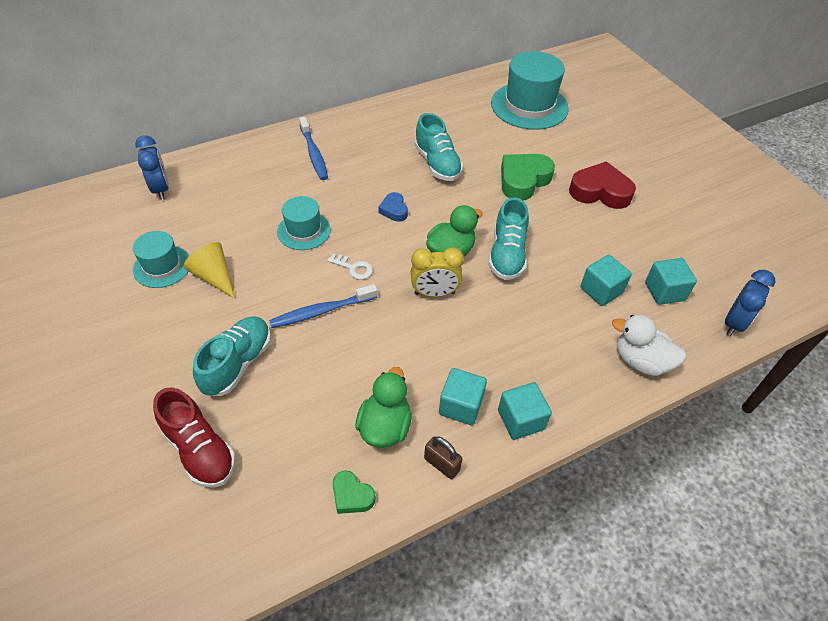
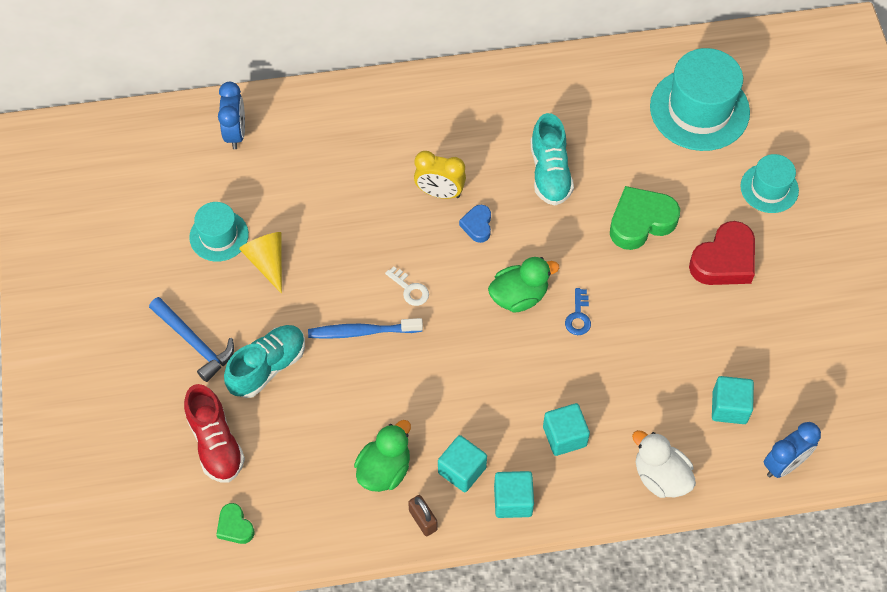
camera: 20 degrees right, 10 degrees up
(156, 361) = (194, 343): none -> blue hammer
(304, 231) = (372, 228): turquoise hat -> turquoise hat (769, 188)
(314, 153) = (413, 122): blue toothbrush -> none
(352, 495) = (334, 524): green heart -> green heart (235, 526)
(434, 293) = (483, 342): yellow clock -> yellow clock (439, 193)
(507, 255) = (578, 316): turquoise shoe -> blue key
(600, 191) = (724, 260): red heart -> red heart turned 105 degrees clockwise
(601, 290) = (660, 387): turquoise cube -> turquoise cube (564, 436)

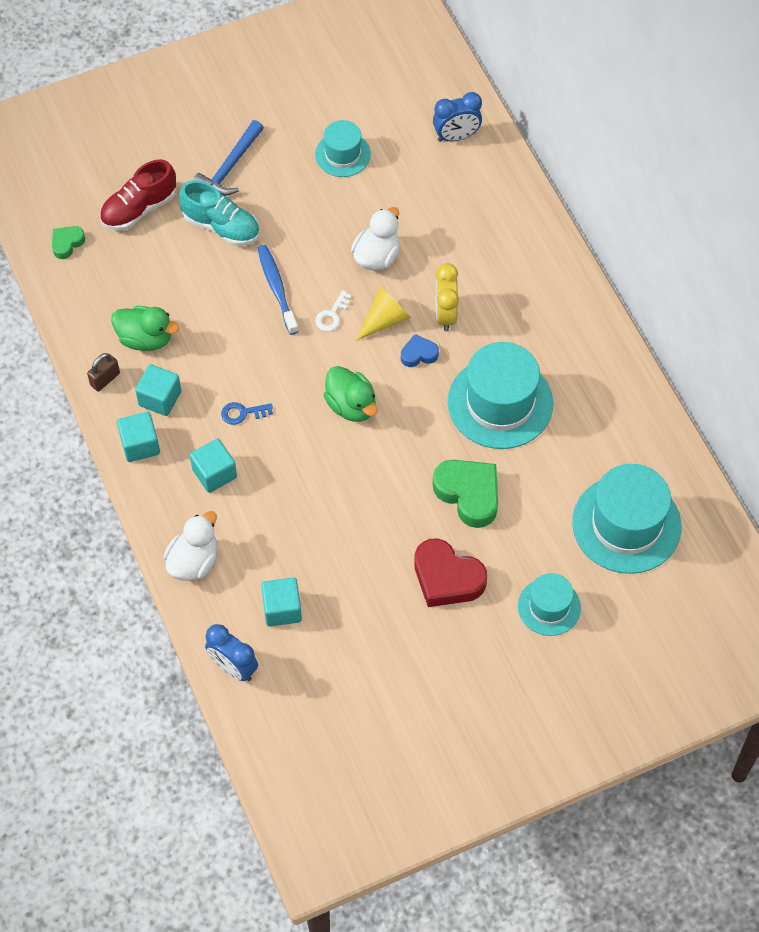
camera: 75 degrees right, 0 degrees up
(267, 262) = (327, 198): yellow cone -> yellow cone (385, 320)
(353, 234) = (377, 256): none -> white duck
(550, 173) = (500, 403): turquoise shoe -> turquoise hat
(578, 316) = (344, 460): blue key -> blue key (242, 413)

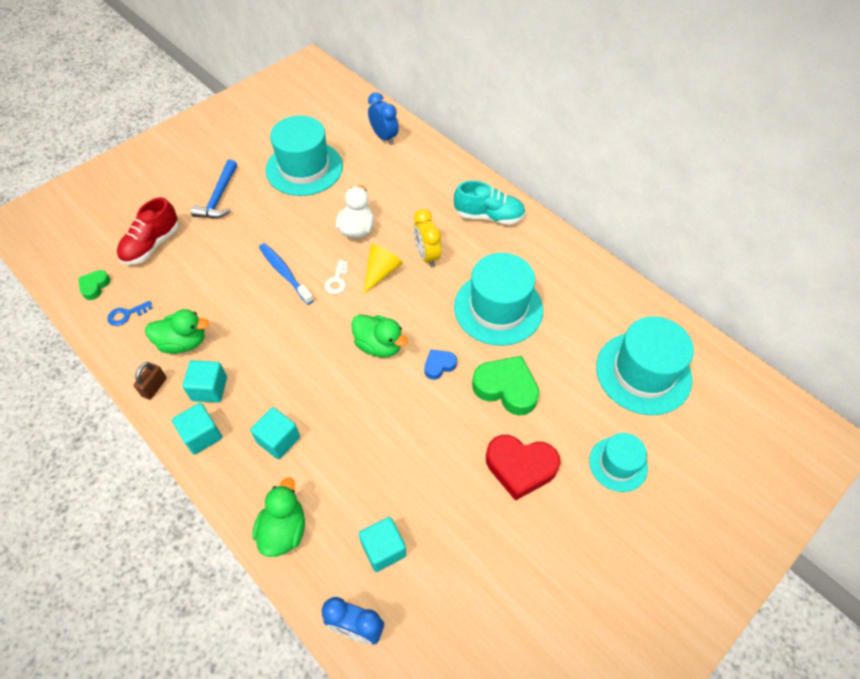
camera: 20 degrees left, 5 degrees down
(194, 561) = (283, 530): white duck -> green duck
(221, 226) = (224, 240): turquoise shoe -> turquoise shoe (489, 216)
(242, 413) = (287, 379): blue key -> blue key (126, 315)
(342, 154) = (304, 168): turquoise hat -> turquoise hat, size x1.77
(418, 354) = (418, 290): blue heart -> blue heart (439, 365)
(456, 136) = (384, 137): blue clock -> blue clock turned 90 degrees counterclockwise

